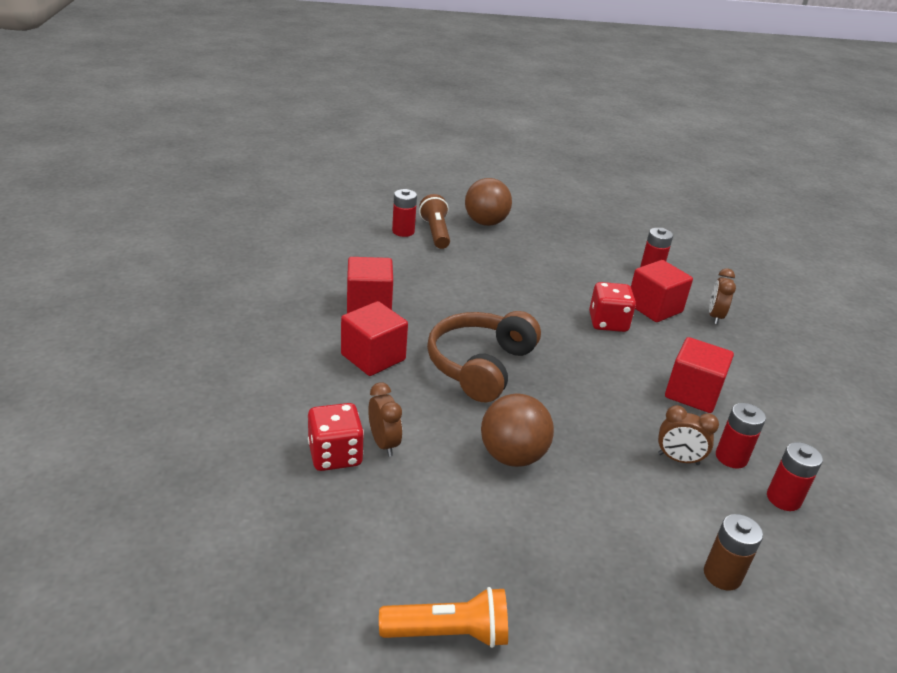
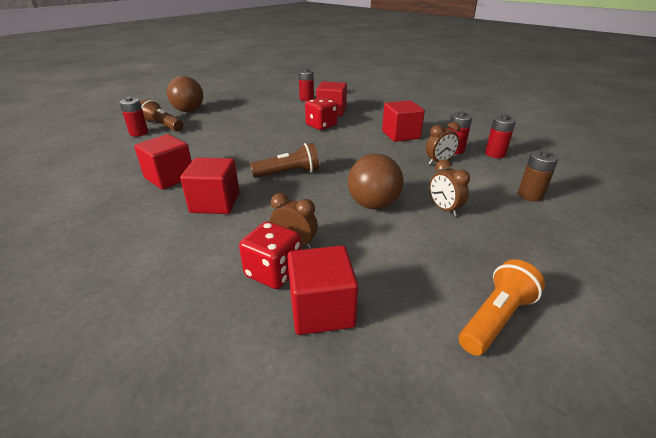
camera: 40 degrees left, 0 degrees up
(328, 511) = (321, 309): none -> red cube
(480, 366) = (289, 173): brown headphones -> brown flashlight
(715, 316) = (360, 104): brown clock -> brown clock (444, 209)

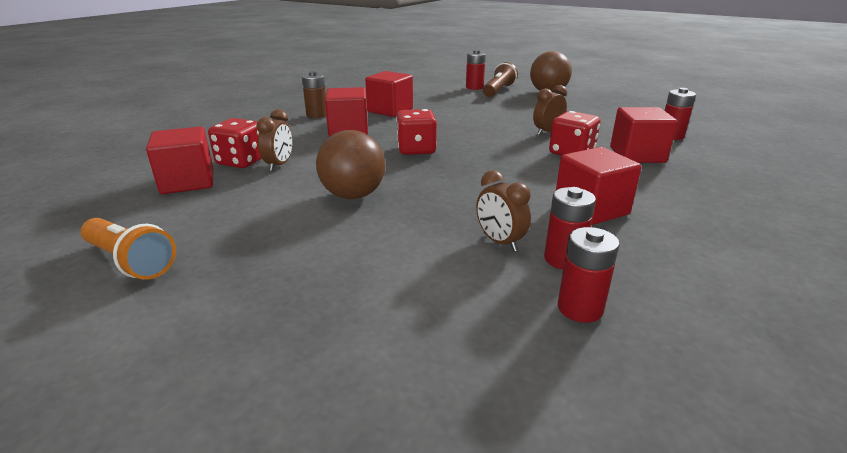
camera: 80 degrees right, 5 degrees down
(289, 173) = (416, 149): brown flashlight -> red dice
(444, 209) = (347, 241): brown clock -> brown clock (547, 132)
(530, 195) = (404, 331): brown battery -> brown battery (317, 115)

